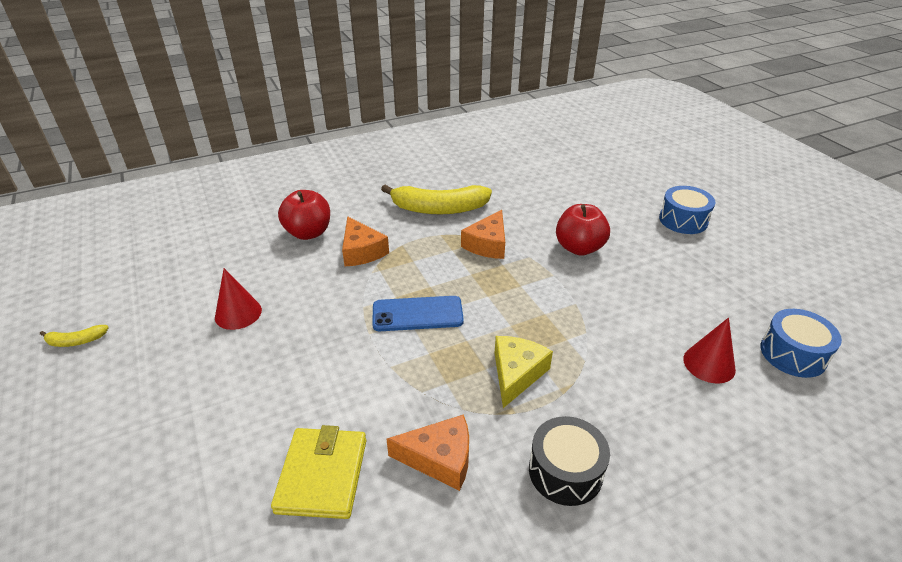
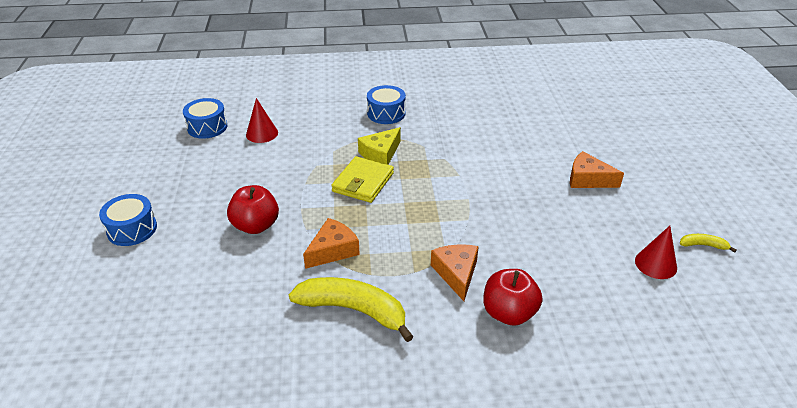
camera: 160 degrees left, 0 degrees up
(238, 313) = (573, 238): red cone -> red cone (655, 264)
(322, 475) = (510, 136): yellow wallet -> yellow wallet (363, 182)
(417, 314) = (427, 203): blue phone -> none
(440, 458) = (446, 130): orange cheese -> orange cheese (588, 179)
(565, 471) = (386, 113): black drum -> blue drum

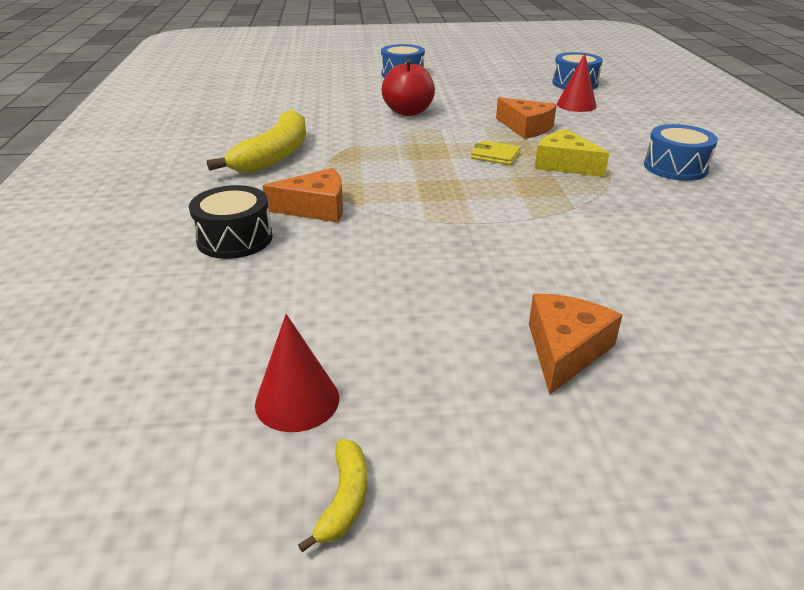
camera: 90 degrees right, 5 degrees down
(333, 250) = (367, 144): orange cheese -> orange cheese (526, 128)
(363, 182) = (495, 156): yellow wallet -> yellow wallet, size x0.59
(509, 313) = (235, 239): red apple -> black drum

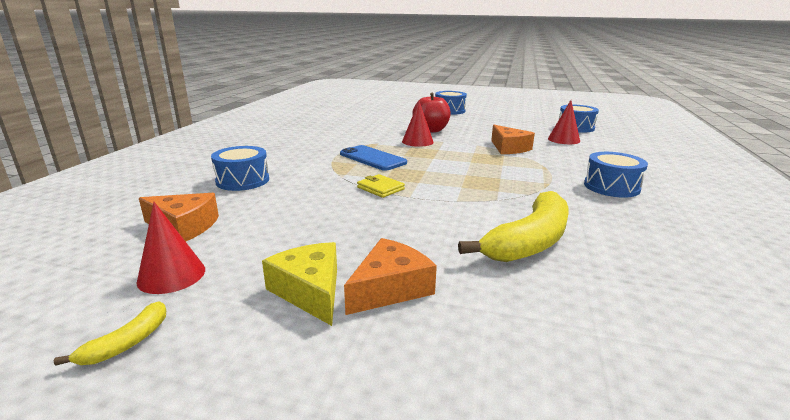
camera: 20 degrees right, 10 degrees down
(235, 239) = (242, 180): black drum -> blue drum
(274, 155) = (317, 142): yellow banana -> yellow banana (529, 241)
(315, 208) = (310, 172): orange cheese -> orange cheese (184, 226)
(375, 171) = (372, 158): none -> blue phone
(408, 134) = (417, 141): none -> red cone
(495, 156) = (467, 161): yellow wallet -> yellow wallet (380, 188)
(564, 165) = (516, 173): yellow cheese -> yellow cheese (310, 291)

